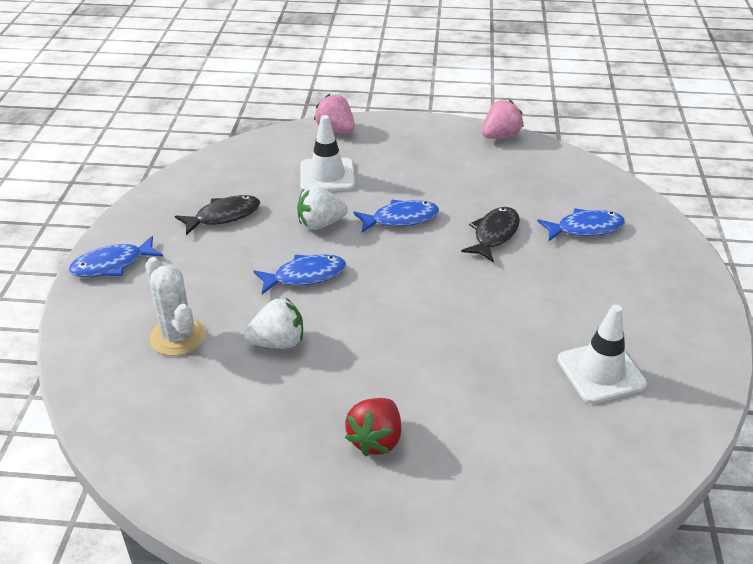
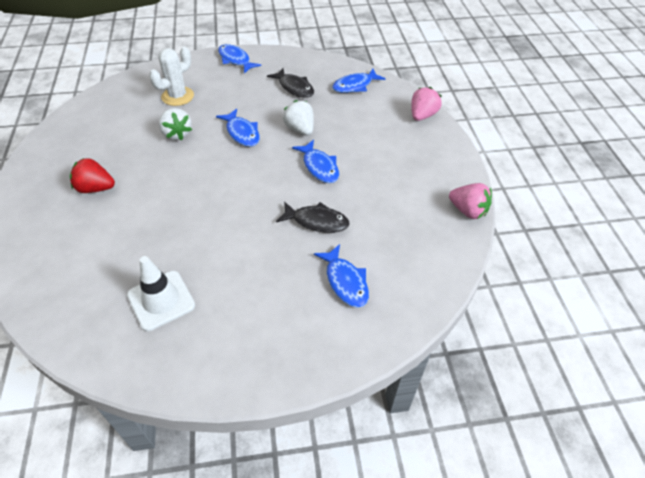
camera: 75 degrees right, 10 degrees up
(249, 166) = (355, 86): none -> blue fish
(327, 175) = (359, 122): white traffic cone -> none

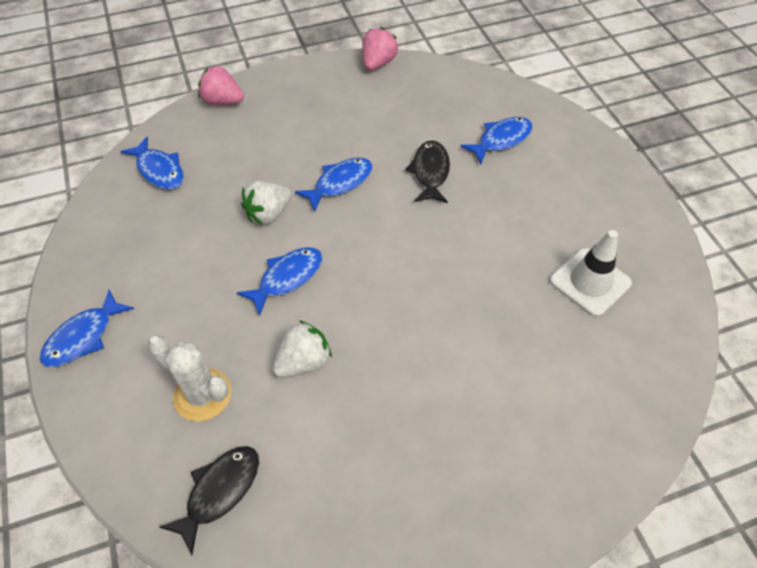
camera: 100 degrees left, 5 degrees up
(95, 188) = (449, 429): red strawberry -> none
(294, 87) = (167, 238): black fish -> black fish (219, 492)

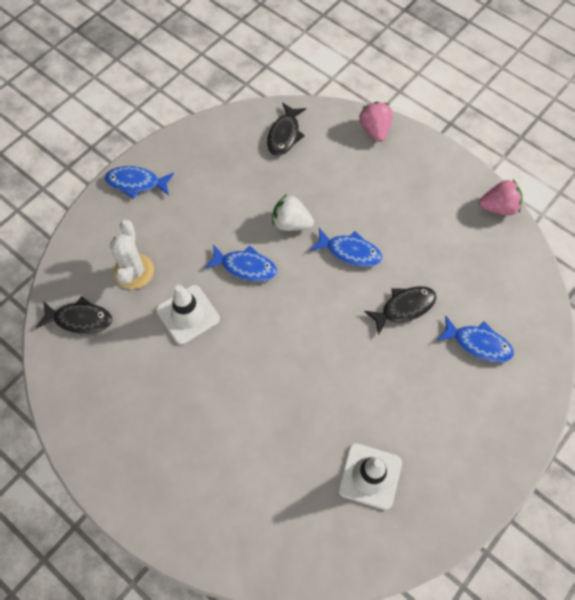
camera: 60 degrees right, 10 degrees up
(159, 170) = (284, 135): blue fish -> black fish
(303, 362) = (188, 314): white strawberry -> white traffic cone

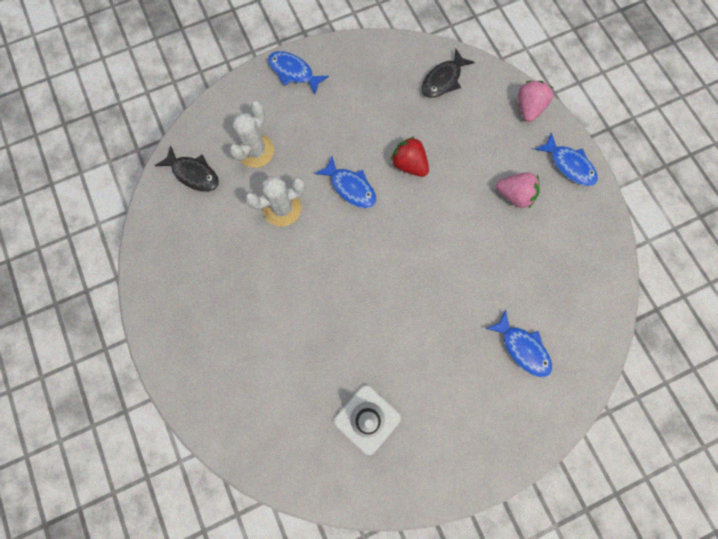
camera: 25 degrees right, 10 degrees up
(188, 314) = (282, 208): white traffic cone -> white cactus
(291, 223) = (409, 165): white strawberry -> red strawberry
(350, 252) = (448, 213): blue fish -> blue fish (569, 165)
(404, 308) = (472, 285): black fish -> none
(498, 207) = (608, 230): pink strawberry -> pink strawberry (514, 195)

